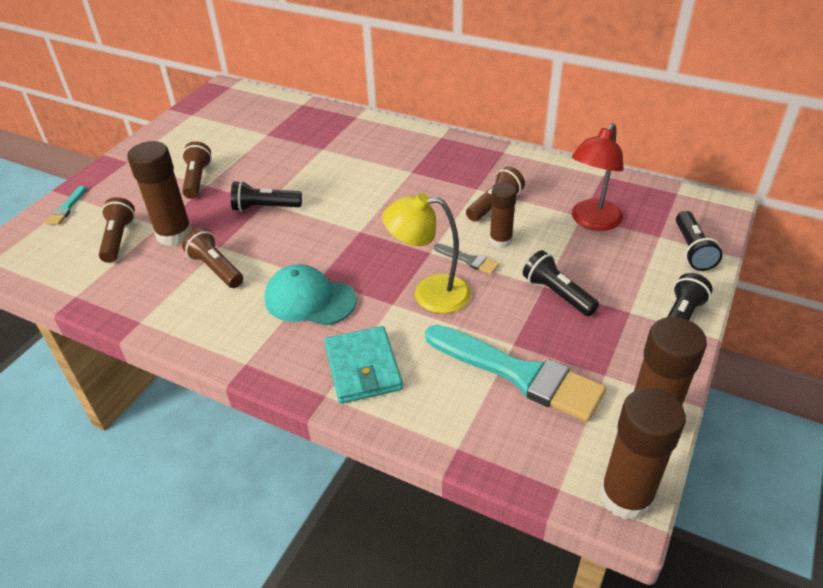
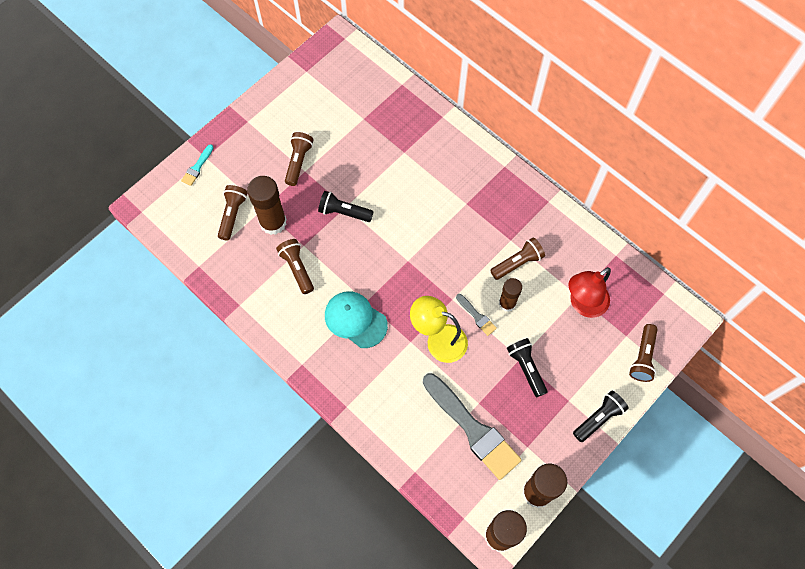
camera: 15 degrees right, 25 degrees up
(363, 367) = (375, 392): turquoise wallet -> none
(519, 374) = (473, 429): turquoise brush -> grey brush
(692, 250) = (642, 357): black flashlight -> brown flashlight

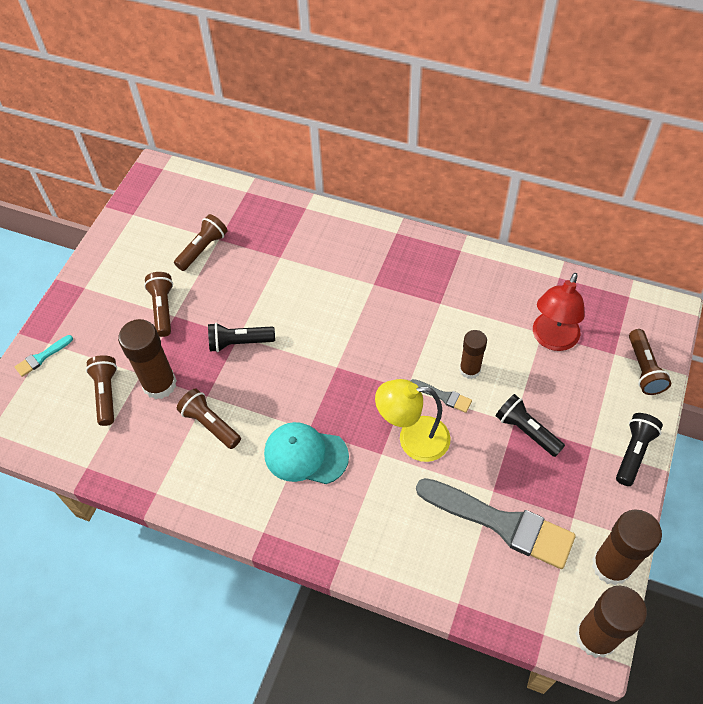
camera: 20 degrees left, 10 degrees down
(197, 167) = (42, 357): turquoise brush -> turquoise brush turned 45 degrees clockwise
(517, 263) = (459, 323): brown flashlight -> brown flashlight (203, 249)

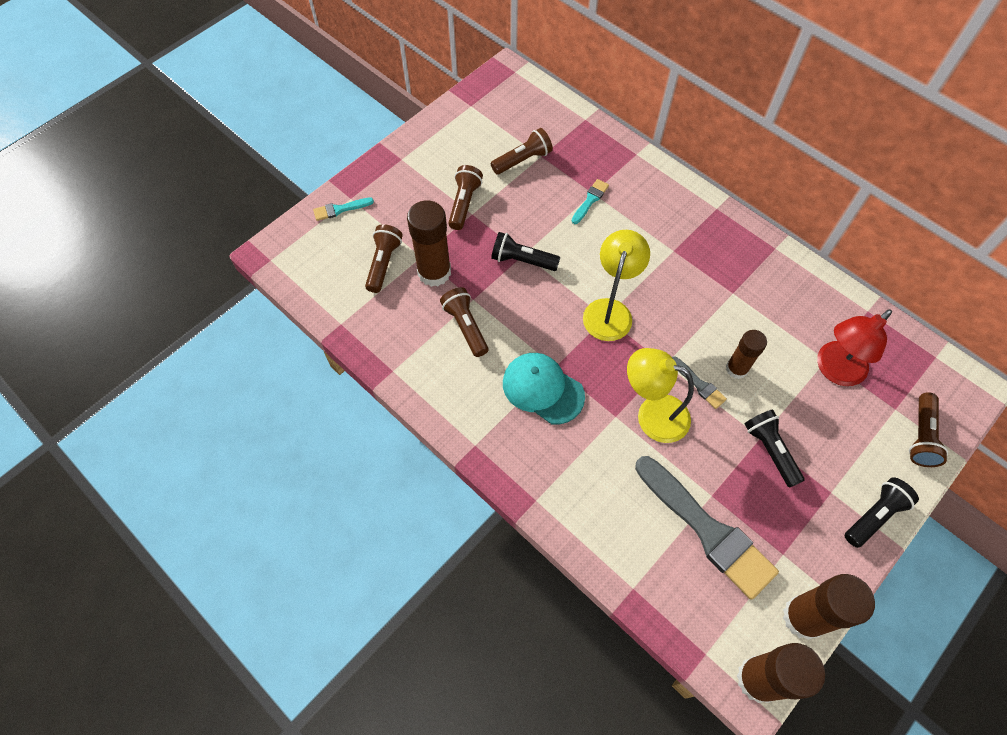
camera: 20 degrees right, 5 degrees up
(280, 264) = (590, 200): none -> turquoise brush
(338, 359) = (610, 310): none -> yellow lamp

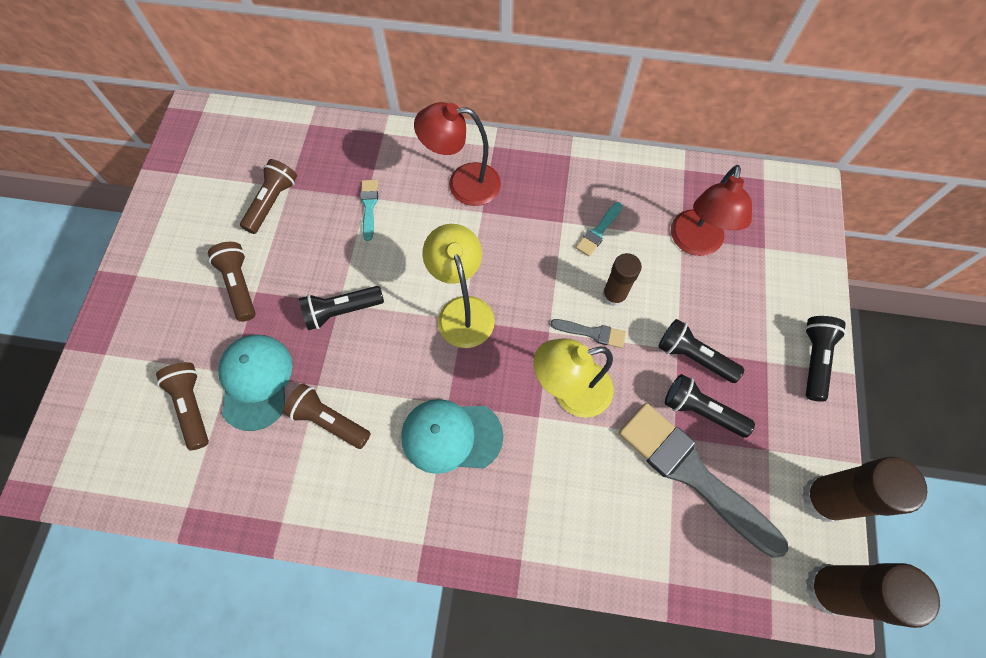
camera: 35 degrees left, 5 degrees up
(340, 209) = (100, 374): turquoise brush -> turquoise brush (598, 231)
(434, 272) = (256, 381): brown glue stick -> turquoise cap
(672, 223) = (463, 184): none -> red lamp
(707, 530) = (693, 474): grey brush -> grey brush turned 150 degrees counterclockwise
(747, 491) = (701, 410): none -> black flashlight
(921, 436) = (800, 260): brown flashlight -> none

